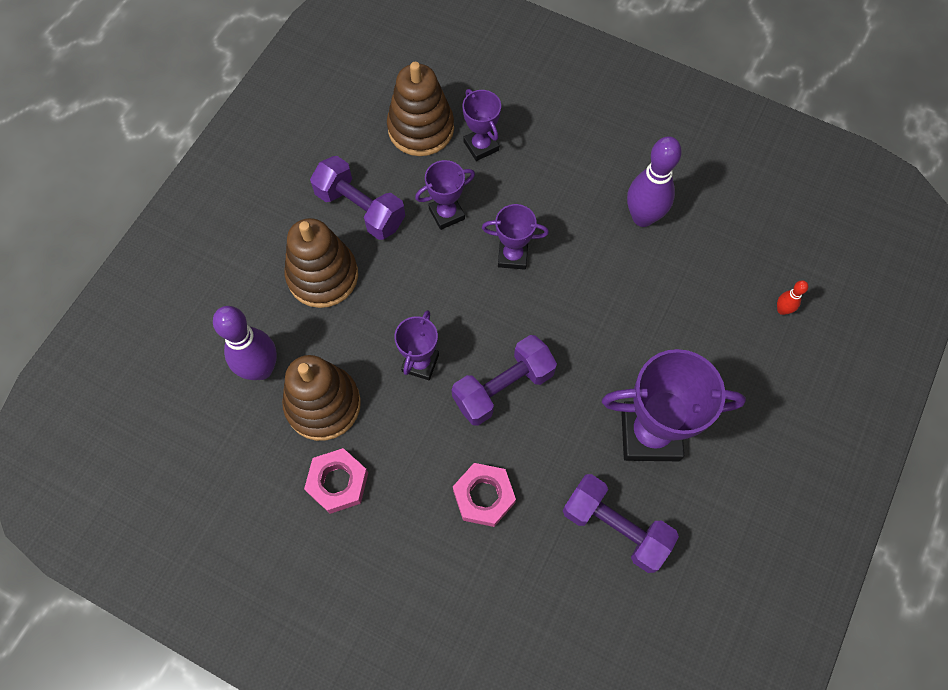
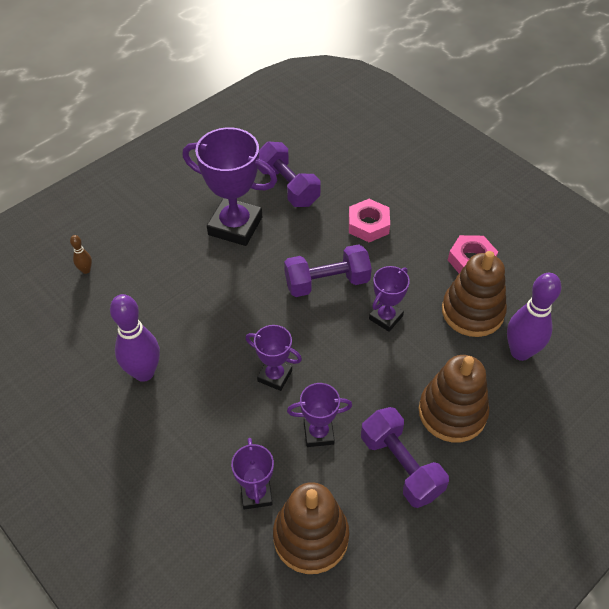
camera: 160 degrees left, 15 degrees down
(782, 310) = (86, 270): red bowling pin -> brown bowling pin

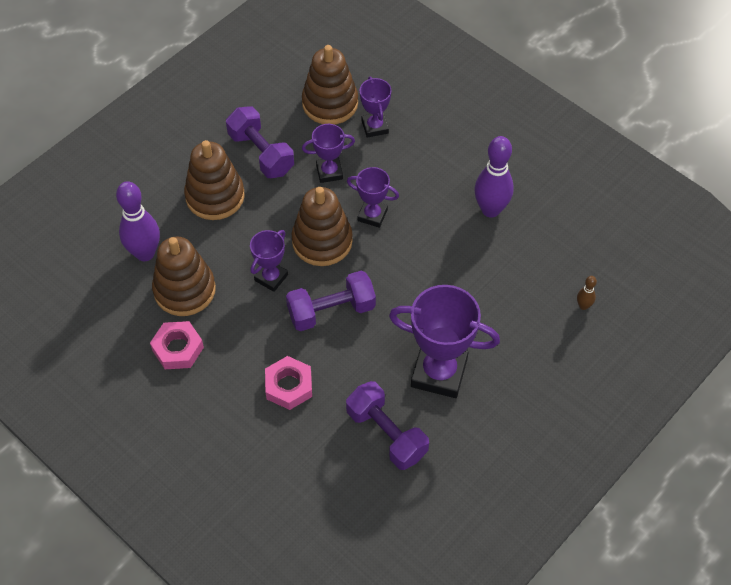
camera: 175 degrees right, 5 degrees up
(332, 351) = (322, 241): none -> brown stacking toy

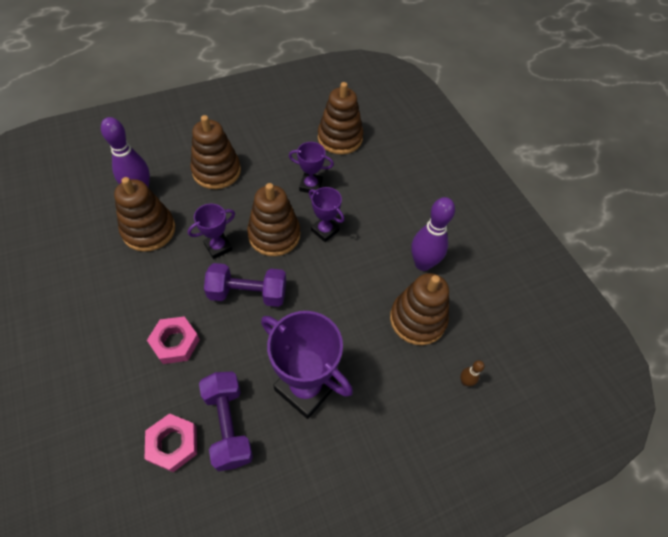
camera: 20 degrees right, 0 degrees up
(178, 348) = (112, 273): pink nut -> pink nut (173, 444)
(261, 153) = (269, 154): purple dumbbell -> none
(375, 127) = (364, 166): purple trophy -> none
(512, 267) = (417, 319): none -> brown stacking toy

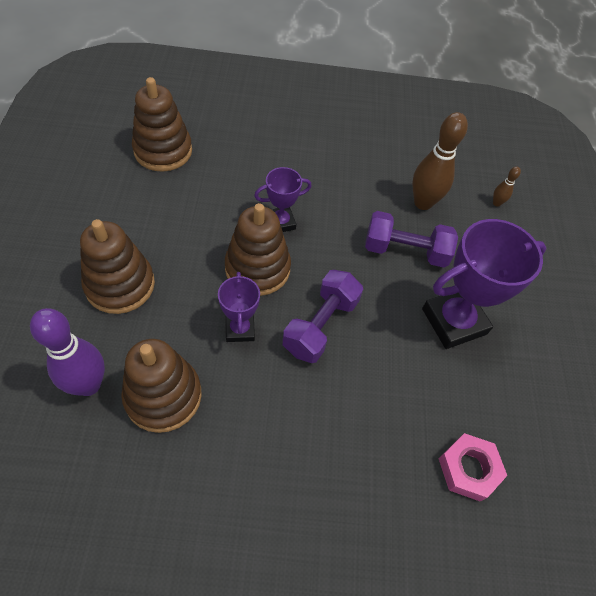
camera: 65 degrees left, 0 degrees up
(175, 342) = (347, 423): pink nut -> none
(228, 425) = (467, 406): purple dumbbell -> purple dumbbell (405, 251)
(311, 186) = (212, 206): purple trophy -> none
(417, 319) = (423, 203): brown stacking toy -> brown bowling pin
(423, 263) = (366, 169): purple bowling pin -> none

